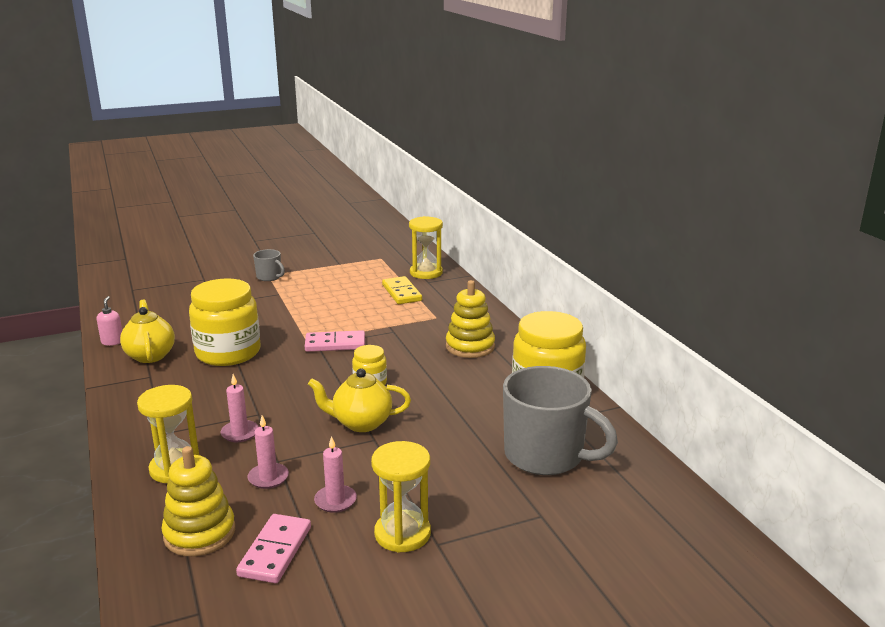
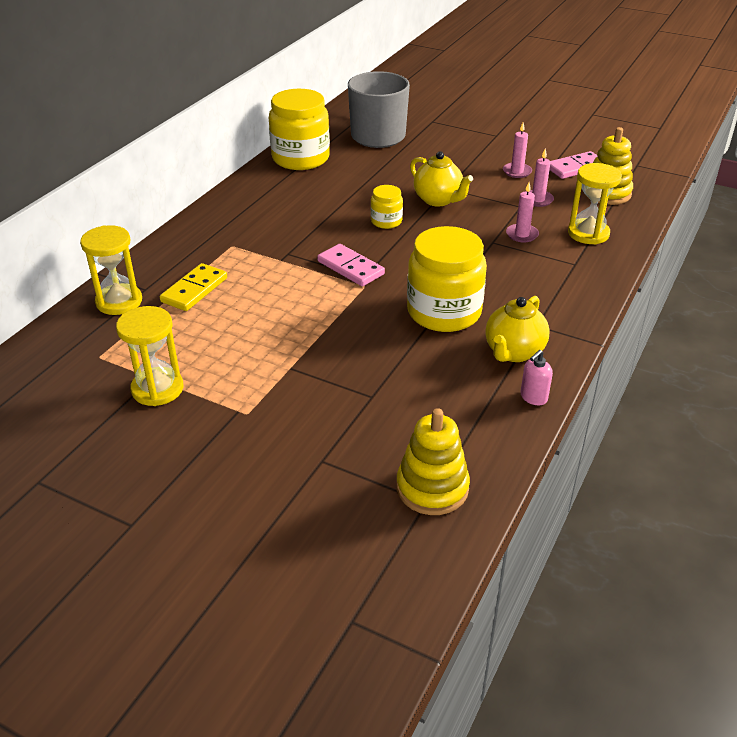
camera: 130 degrees left, 15 degrees up
(269, 277) = (253, 406): grey mug -> none
(402, 534) = (506, 145): yellow hourglass -> yellow hourglass (157, 389)
(470, 347) = (270, 208): yellow stacking toy -> yellow stacking toy (432, 488)

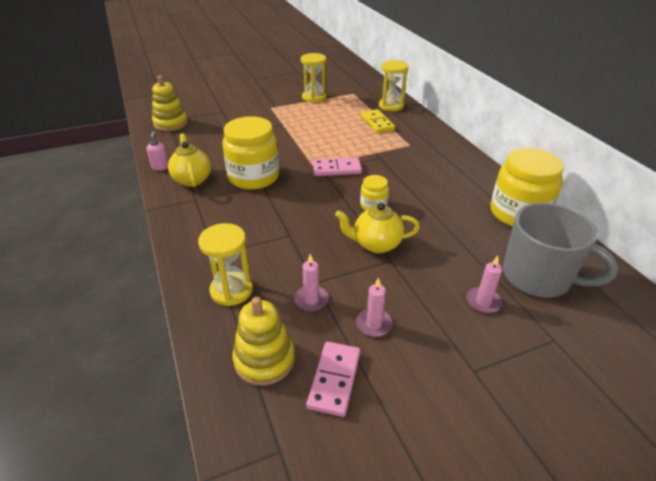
camera: 130 degrees right, 0 degrees up
(522, 235) = (278, 254): pink candle -> pink candle (483, 302)

